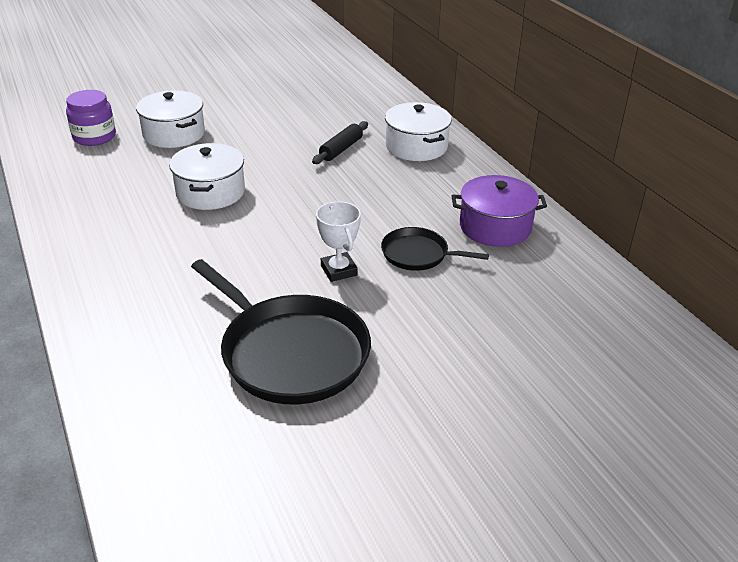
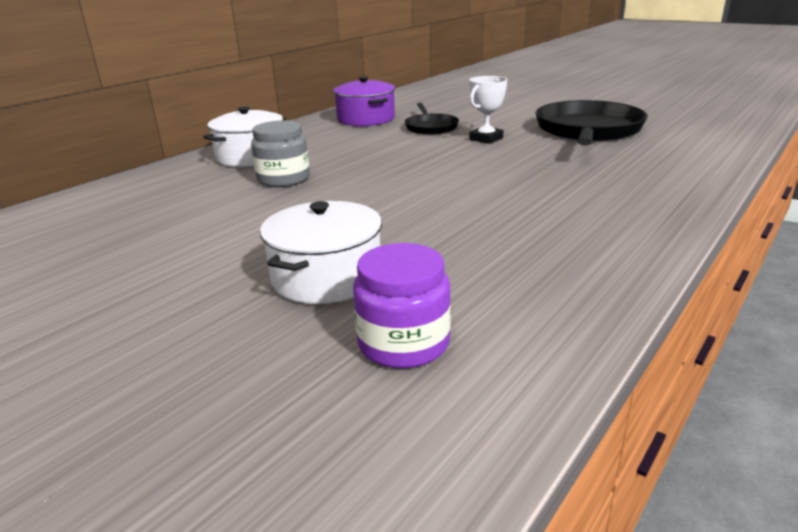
camera: 115 degrees left, 10 degrees down
(210, 192) = (446, 205): white pot -> none
(341, 149) = (283, 179): black rolling pin -> grey jar

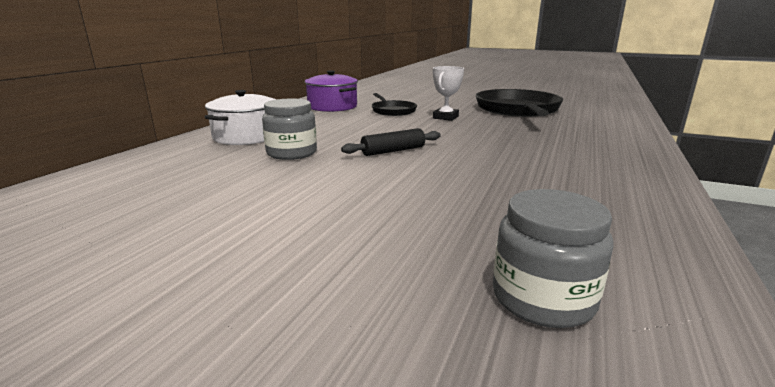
camera: 15 degrees left, 5 degrees down
(327, 277) = (404, 237): white pot -> none
(389, 182) = (393, 151): none -> black rolling pin
(403, 343) = (543, 298): purple jar -> grey jar

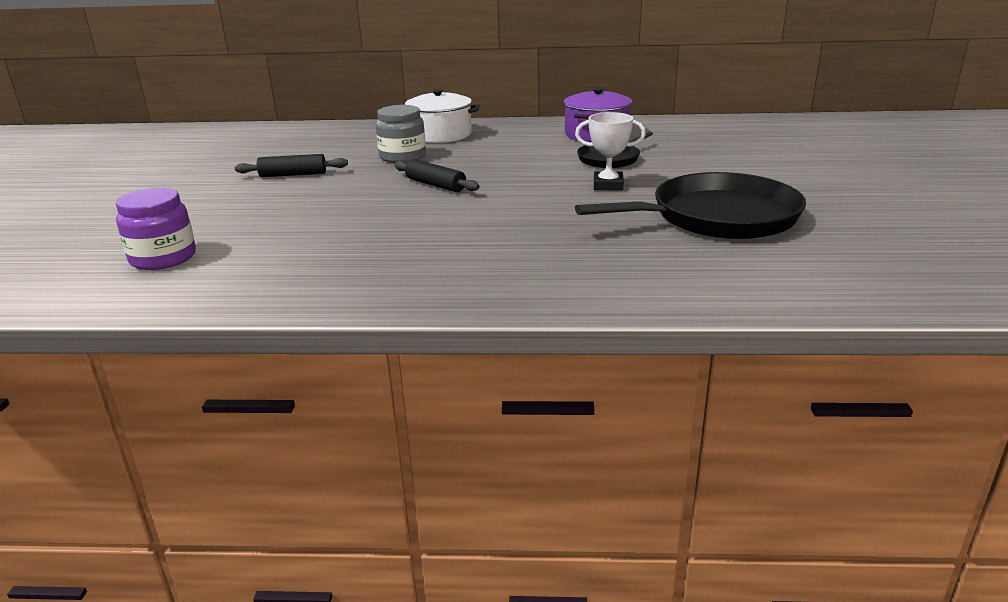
camera: 70 degrees right, 5 degrees up
(273, 200) = (293, 175): none -> black rolling pin
(543, 298) = (163, 258): grey jar -> purple jar

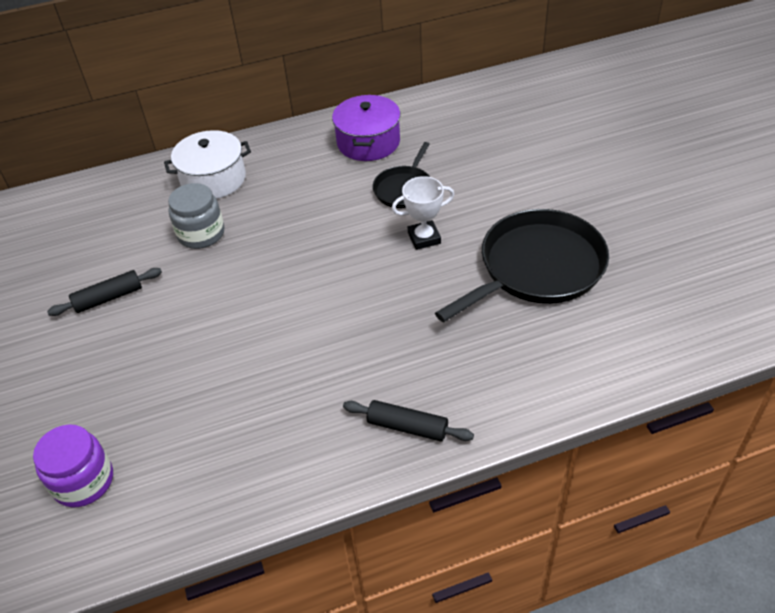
camera: 20 degrees left, 20 degrees up
(435, 185) = (266, 279): black rolling pin -> black rolling pin (407, 427)

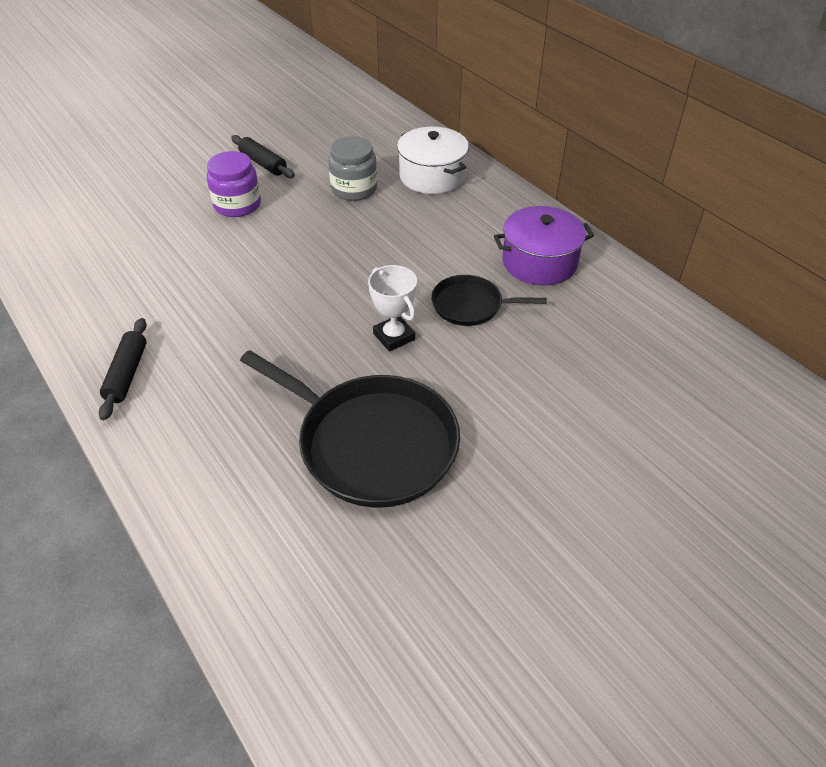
camera: 70 degrees right, 0 degrees up
(83, 481) = (76, 206): purple jar -> purple jar (237, 205)

